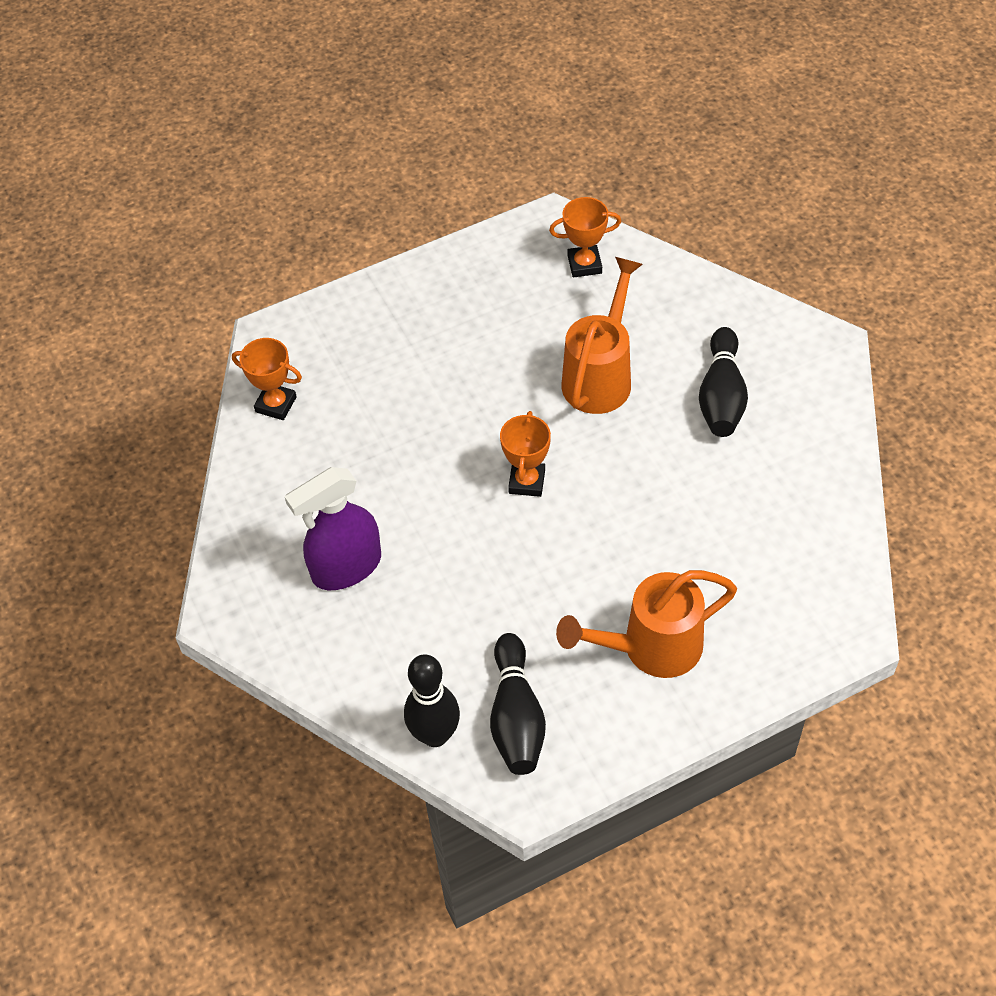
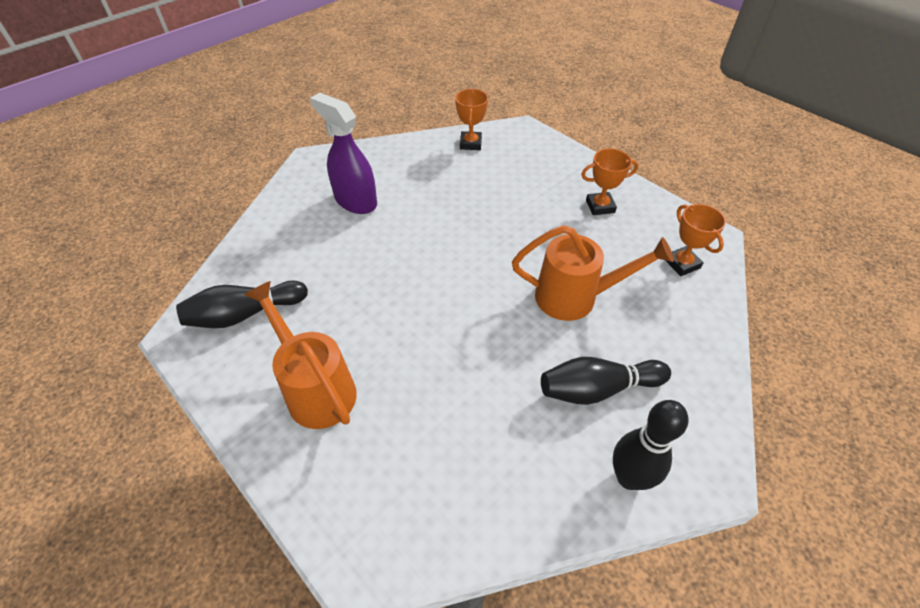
camera: 70 degrees right, 5 degrees down
(435, 735) = (228, 273): black bowling pin -> black bowling pin (629, 477)
(526, 482) = (454, 275): orange trophy -> orange trophy (600, 206)

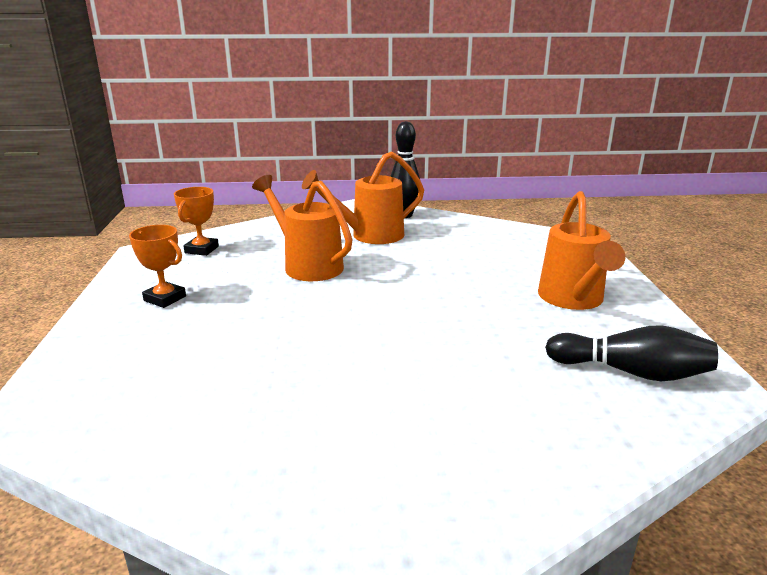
camera: 140 degrees left, 25 degrees down
(355, 201) = (400, 435): purple spray bottle -> none
(470, 143) = (125, 434): orange trophy -> none
(597, 389) = (370, 235): black bowling pin -> orange watering can

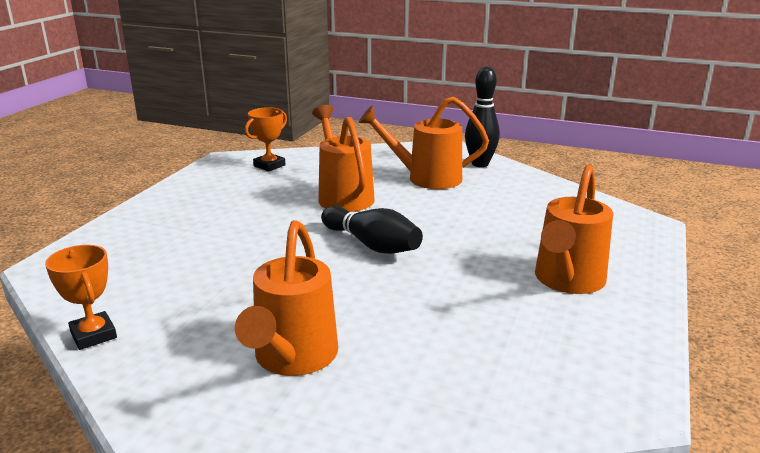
camera: 25 degrees right, 0 degrees up
(165, 298) = (206, 202): orange trophy -> orange trophy (93, 335)
(415, 435) = (293, 358): none -> orange watering can
(631, 372) = (549, 363): black bowling pin -> black bowling pin (372, 245)

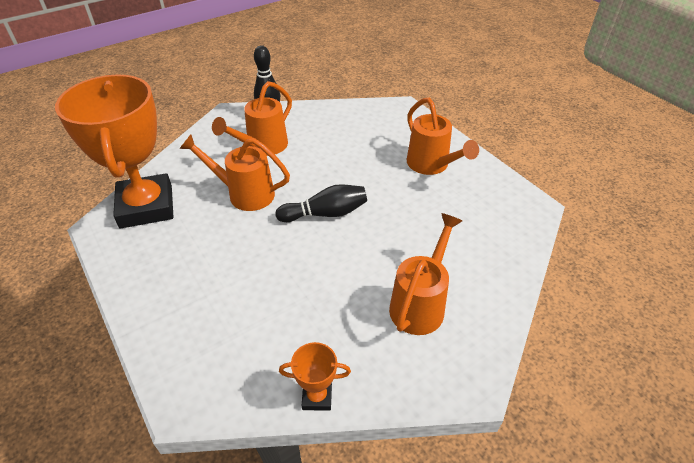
camera: 55 degrees left, 20 degrees up
(269, 165) = (146, 206): orange trophy -> orange trophy, size x2.48
(293, 358) = (420, 304): orange watering can -> orange watering can turned 105 degrees counterclockwise

